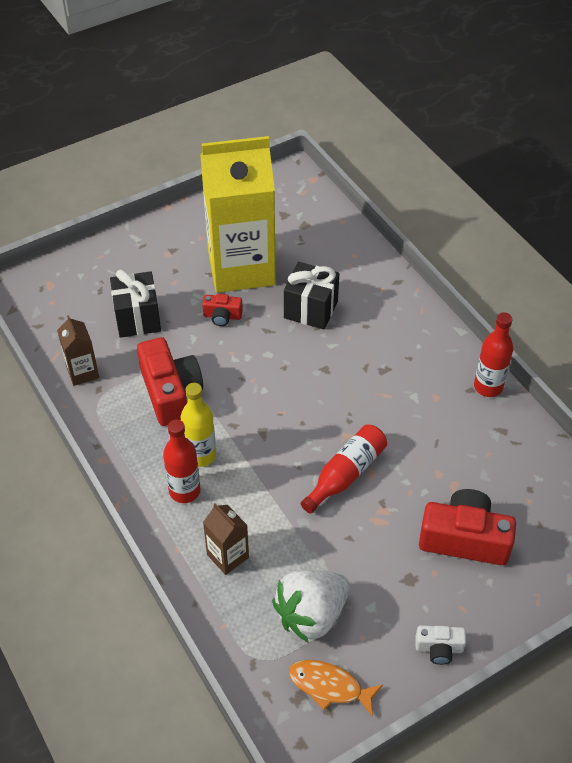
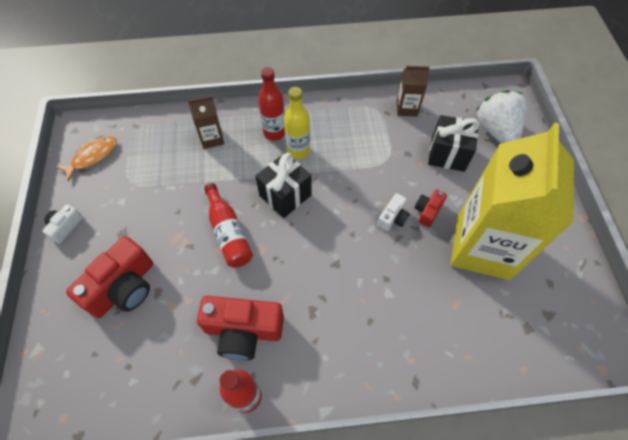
camera: 115 degrees right, 10 degrees up
(171, 392) = (363, 151): red camera -> red camera (243, 331)
(246, 341) = (393, 218): none -> white camera
(311, 309) = (409, 283): black gift -> black gift (285, 195)
(311, 615) = (142, 166): white strawberry -> white strawberry (496, 130)

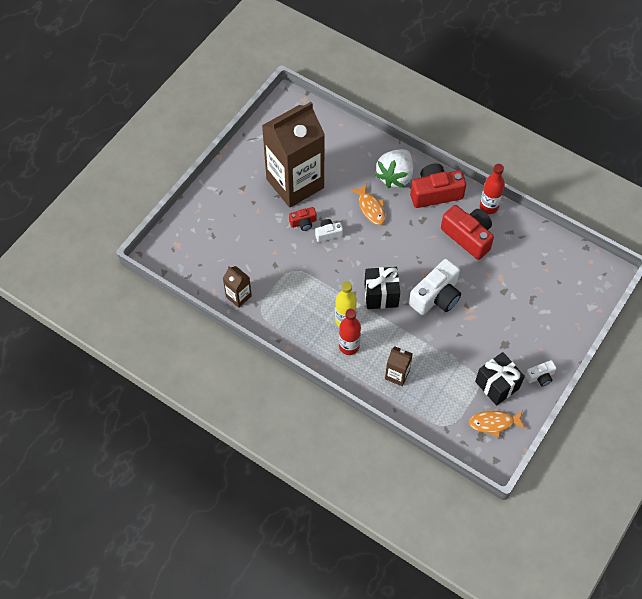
camera: 140 degrees left, 0 degrees up
(124, 287) = (522, 308): red camera -> red camera (435, 193)
(228, 233) = (436, 296): red bottle -> white camera
(380, 280) = (370, 208): none -> orange fish
(448, 154) = (250, 245): black gift -> black gift (497, 385)
(482, 247) = (295, 183): yellow carton -> brown carton
(496, 130) = (200, 237): white strawberry -> white strawberry (395, 176)

